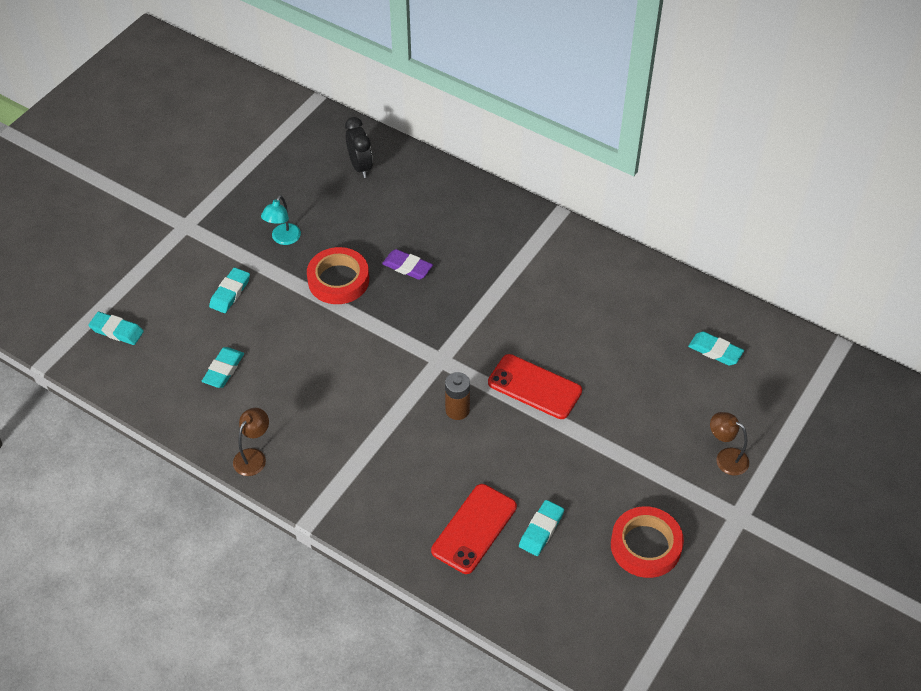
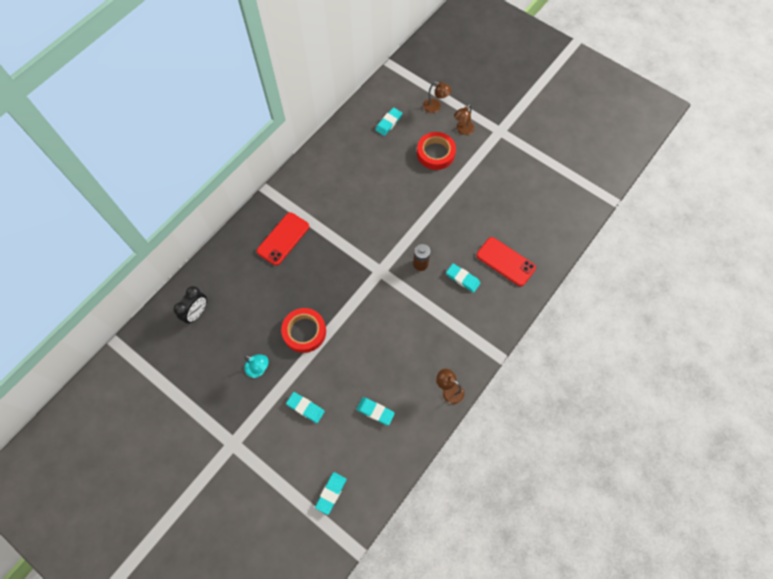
camera: 85 degrees left, 15 degrees up
(360, 166) = (197, 312): black clock -> black clock turned 135 degrees clockwise
(407, 267) = (299, 286): purple eraser -> none
(534, 387) = (406, 219): red phone -> red phone (283, 239)
(541, 530) = (507, 226): turquoise eraser -> turquoise eraser (462, 279)
(645, 546) = (517, 176): red tape -> red tape (435, 153)
(765, 415) = (435, 107): none -> brown lamp

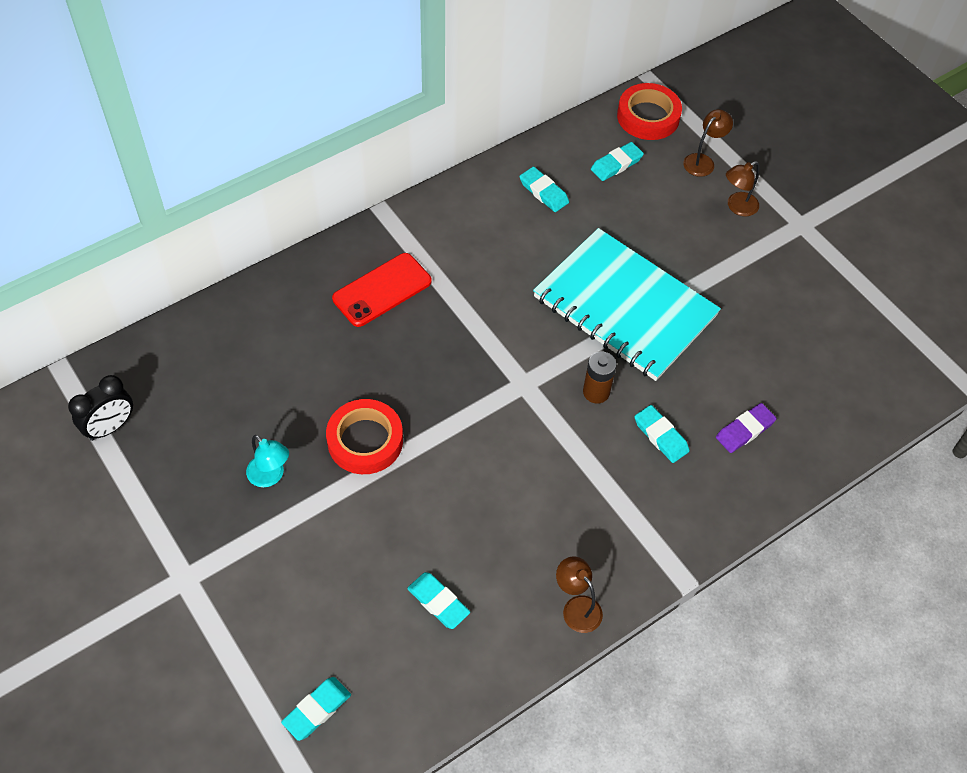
camera: 15 degrees right, 10 degrees down
(197, 312) = (204, 361): black clock -> black clock (110, 427)
(305, 408) = (324, 560): turquoise eraser -> turquoise eraser (543, 192)
(420, 208) = (625, 306): none -> turquoise notebook
(435, 107) = (703, 161): brown lamp -> brown lamp turned 90 degrees counterclockwise
(435, 153) = (680, 230): red tape -> red tape (648, 117)
(505, 261) = (745, 430): red phone -> purple eraser

